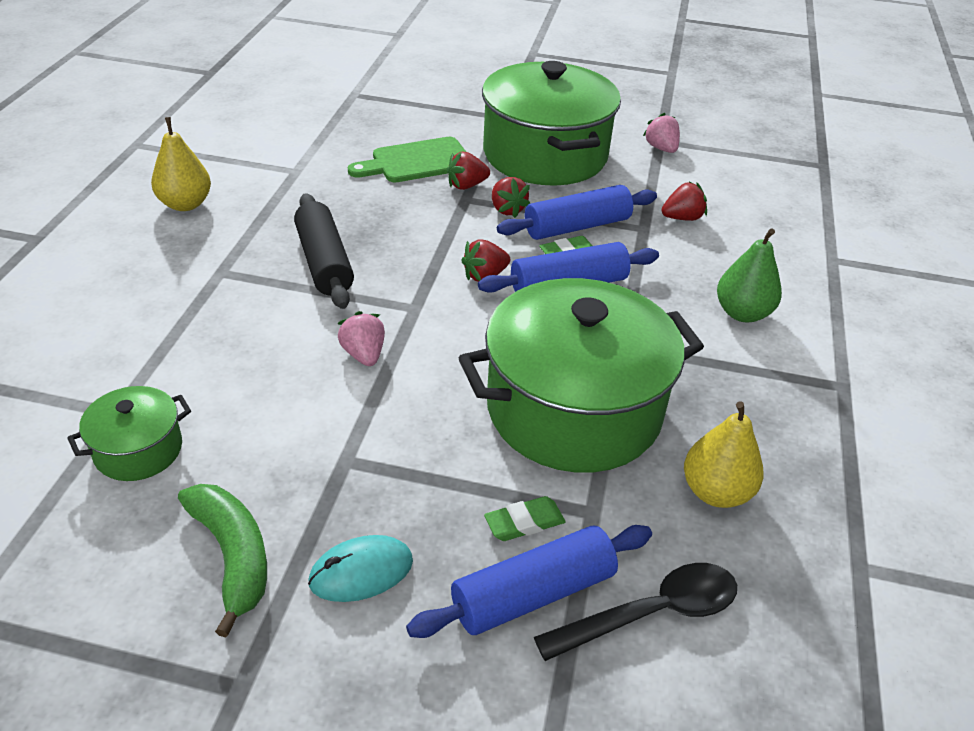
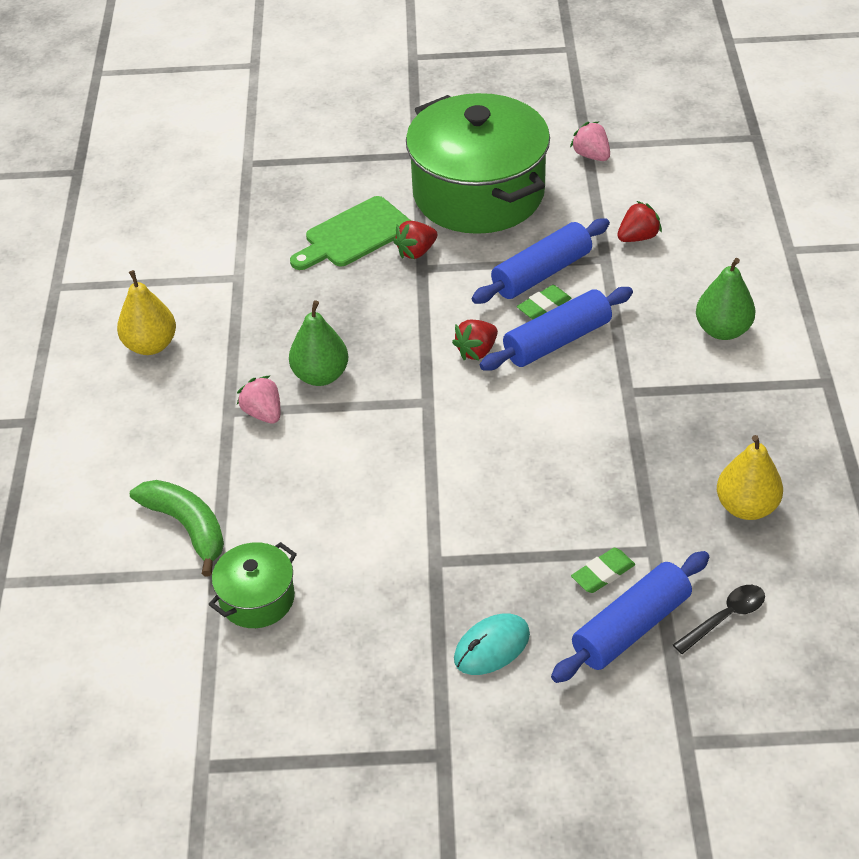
camera: 10 degrees left, 5 degrees up
(233, 556) = (385, 662): green banana -> green banana (187, 527)
(324, 262) = (320, 375): black rolling pin -> green pear
(363, 354) = (403, 460): pink strawberry -> pink strawberry (263, 413)
(507, 209) = (467, 270): red strawberry -> none
(574, 409) = (606, 464): green pot -> none
(651, 613) = (725, 618): black spoon -> black spoon, size x0.66

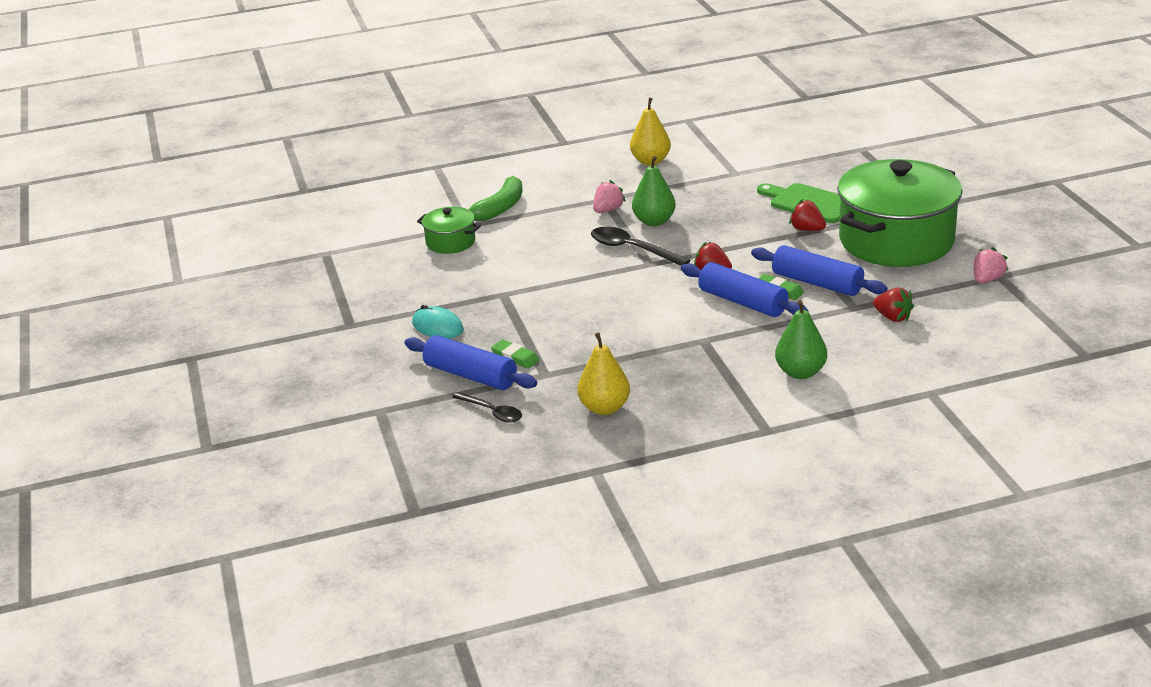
camera: 75 degrees right, 15 degrees down
(382, 410) = (632, 249): none -> black spoon

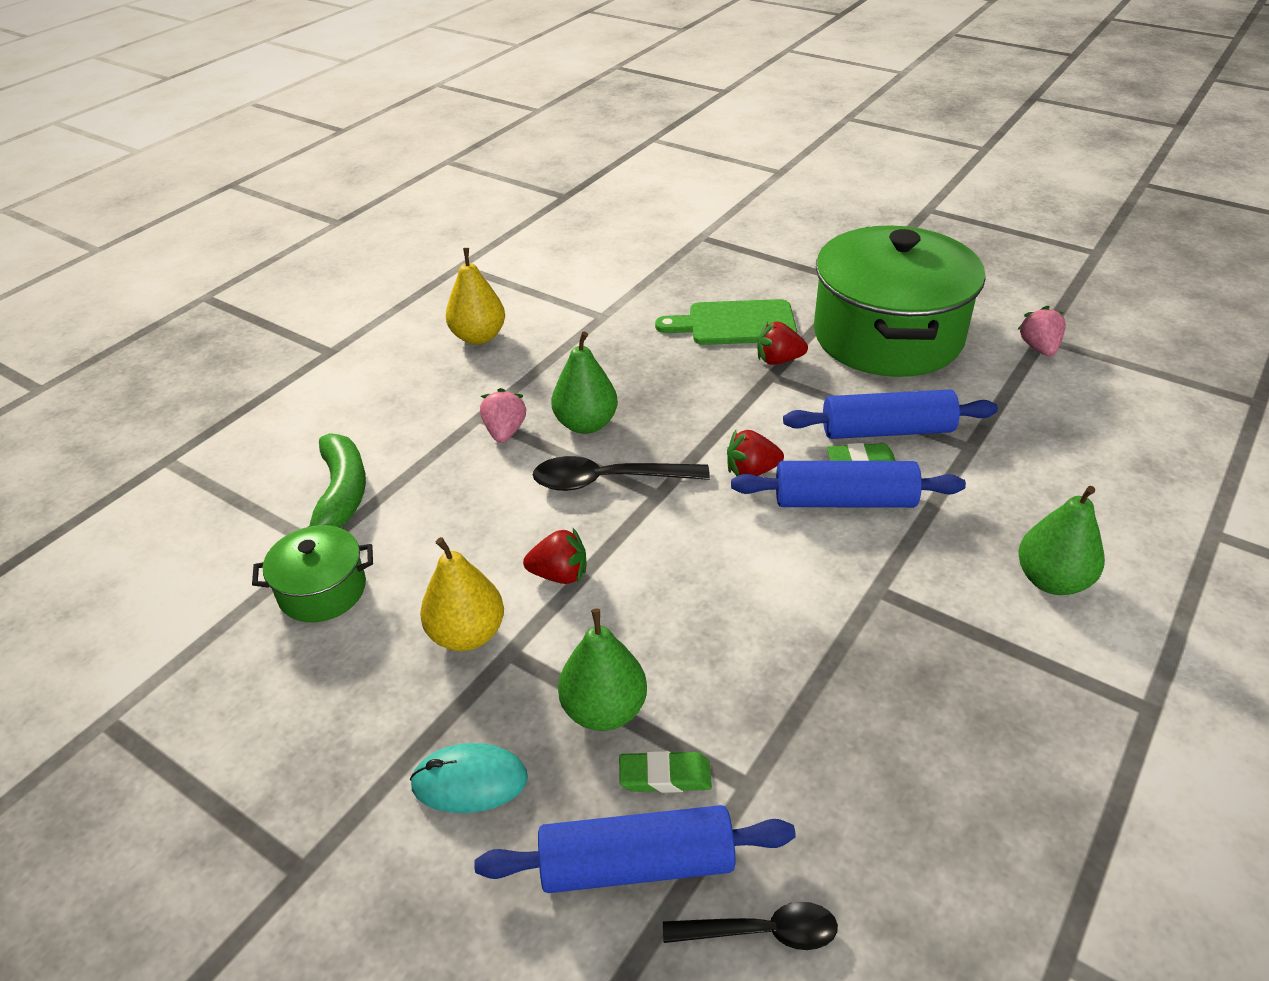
camera: 40 degrees left, 10 degrees up
(518, 328) = (604, 710): none -> green pear
(604, 408) = (911, 803): yellow pear -> yellow pear (467, 634)
(893, 317) = (1026, 442): red strawberry -> red strawberry (560, 574)

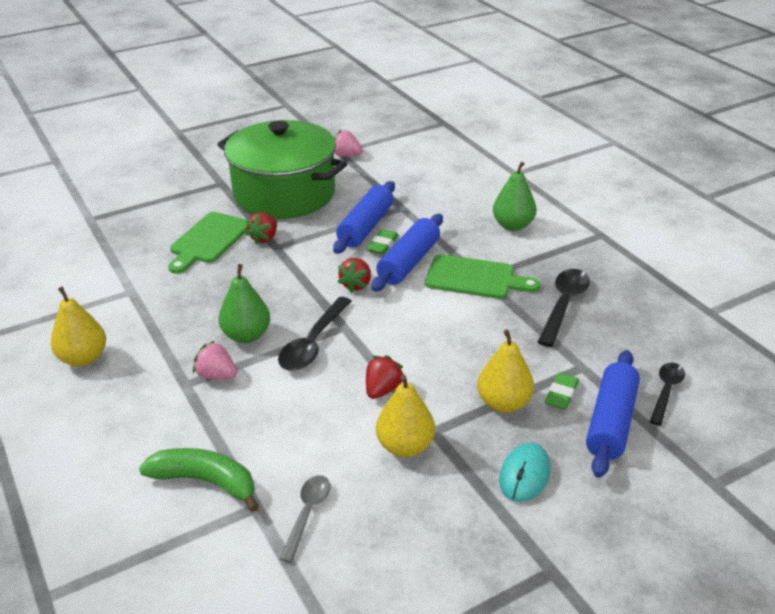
camera: 65 degrees left, 5 degrees down
(322, 590) = (307, 514): green pot -> grey spoon
(604, 710) = (503, 403): green pear -> yellow pear
(868, 582) = (475, 278): none -> green cutting board
(890, 713) = (563, 305): none -> black spoon

